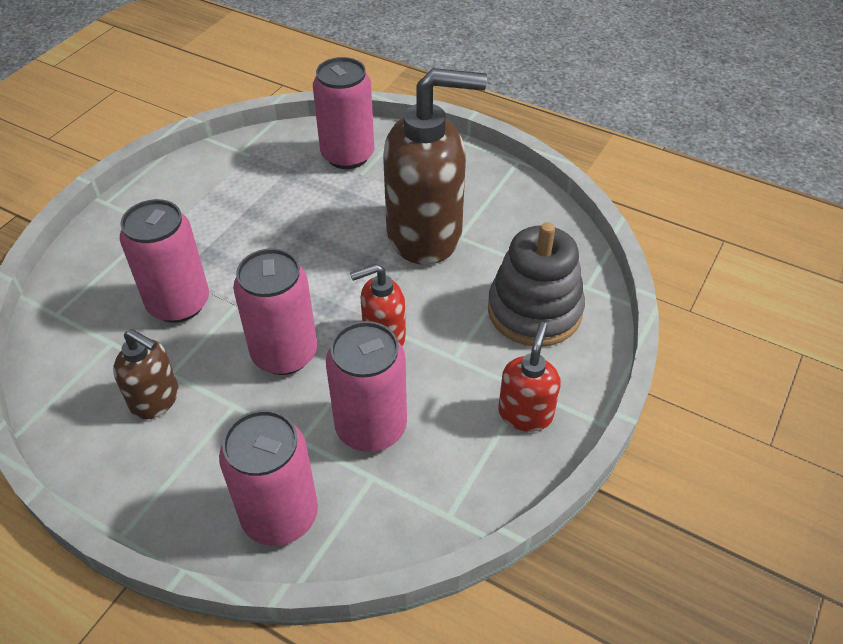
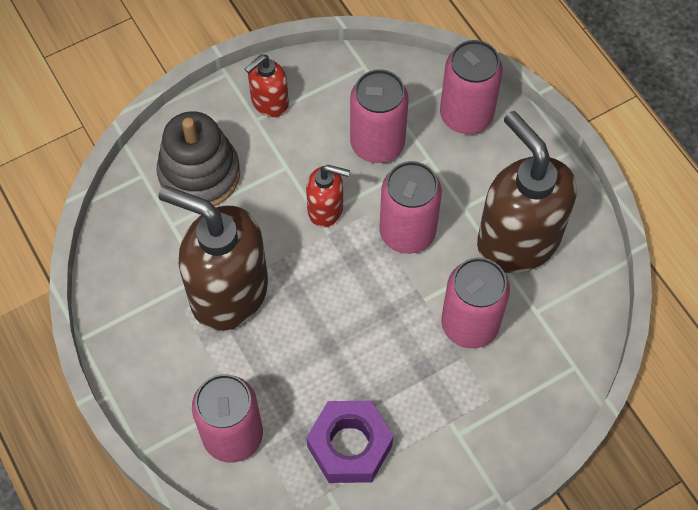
camera: 150 degrees left, 15 degrees up
(156, 400) = (517, 240): brown soap dispenser -> brown soap dispenser, size x2.02
(248, 183) = (349, 446): none -> purple nut

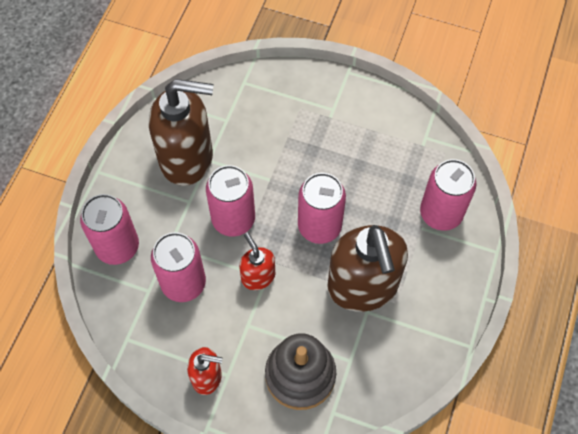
camera: 130 degrees left, 0 degrees up
(349, 446) = (389, 153): purple nut -> none
(470, 324) = (264, 146): pink can -> pink can (319, 226)
(517, 240) = (187, 158): brown soap dispenser -> brown soap dispenser turned 105 degrees counterclockwise

